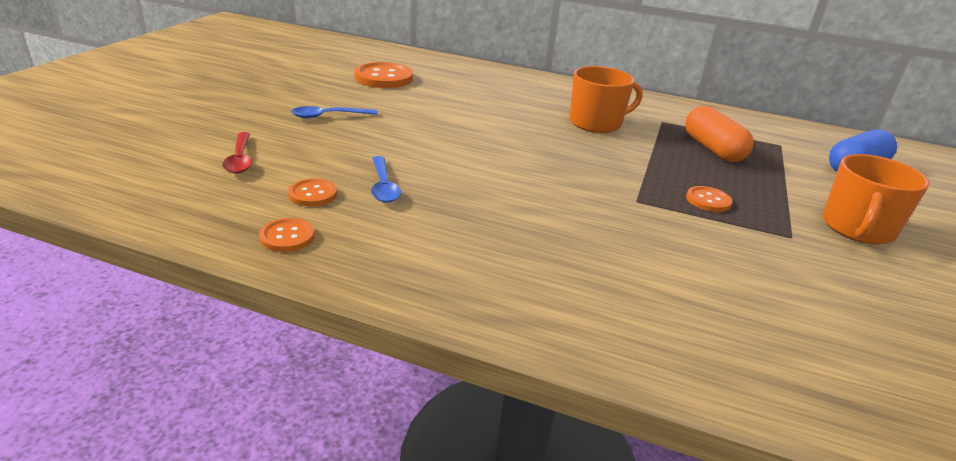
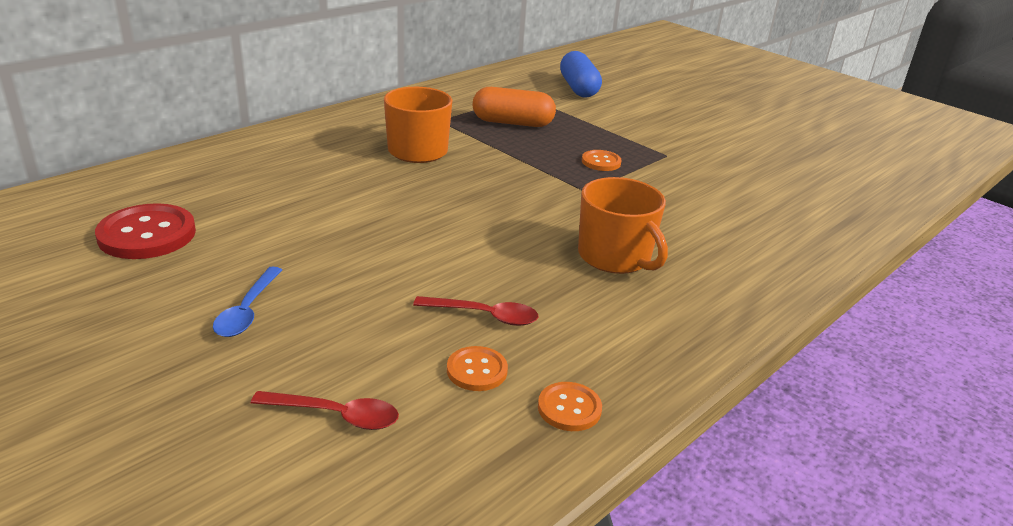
camera: 65 degrees left, 0 degrees up
(383, 78) = (147, 234): orange button -> red button
(383, 186) = (484, 316): blue spoon -> red spoon
(857, 228) = (665, 129): orange mug -> orange mug (615, 257)

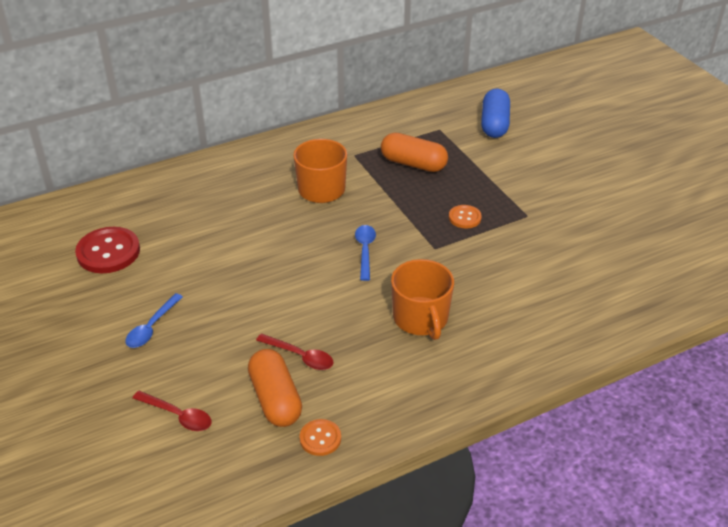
camera: 20 degrees right, 10 degrees up
(477, 370) = (275, 399): orange button -> orange capsule
(504, 200) = (365, 251): none -> blue spoon

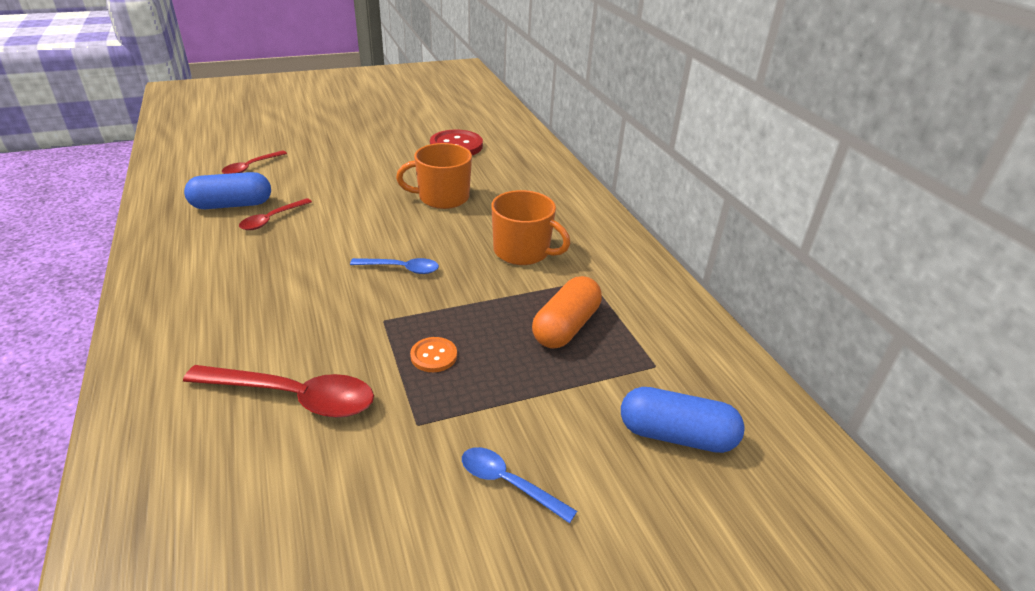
camera: 95 degrees right, 5 degrees down
(152, 327) = (354, 160): blue spoon -> blue spoon (508, 483)
(275, 399) = (232, 205): orange capsule -> blue capsule
(320, 438) = (170, 221): orange button -> none
(421, 318) = (271, 293): orange mug -> orange mug (442, 197)
(528, 272) = (294, 397): none -> red spoon

